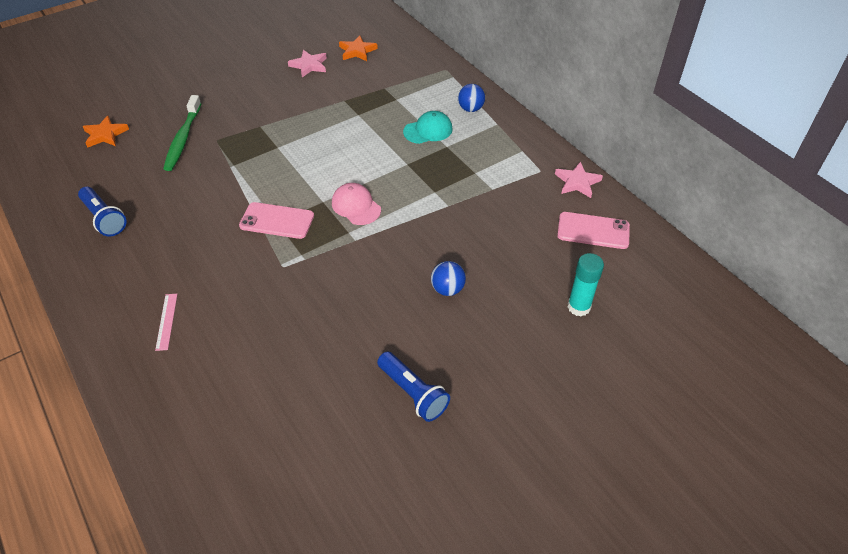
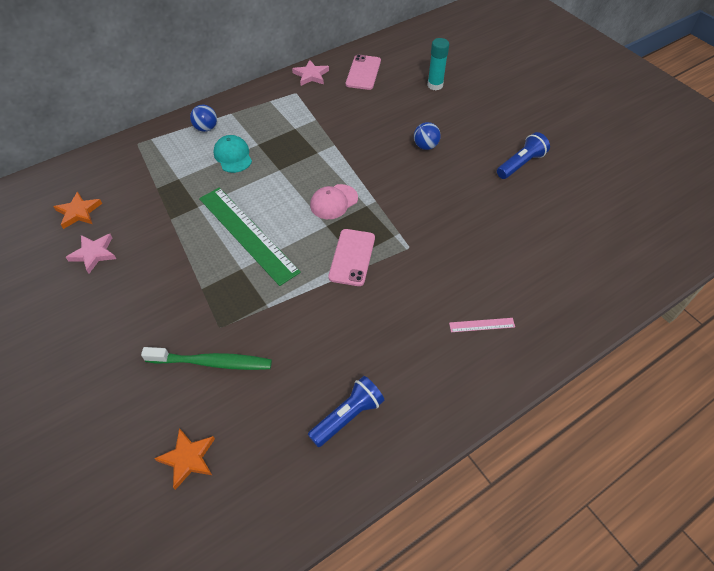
camera: 90 degrees left, 5 degrees up
(318, 148) = (247, 234): none -> green ruler

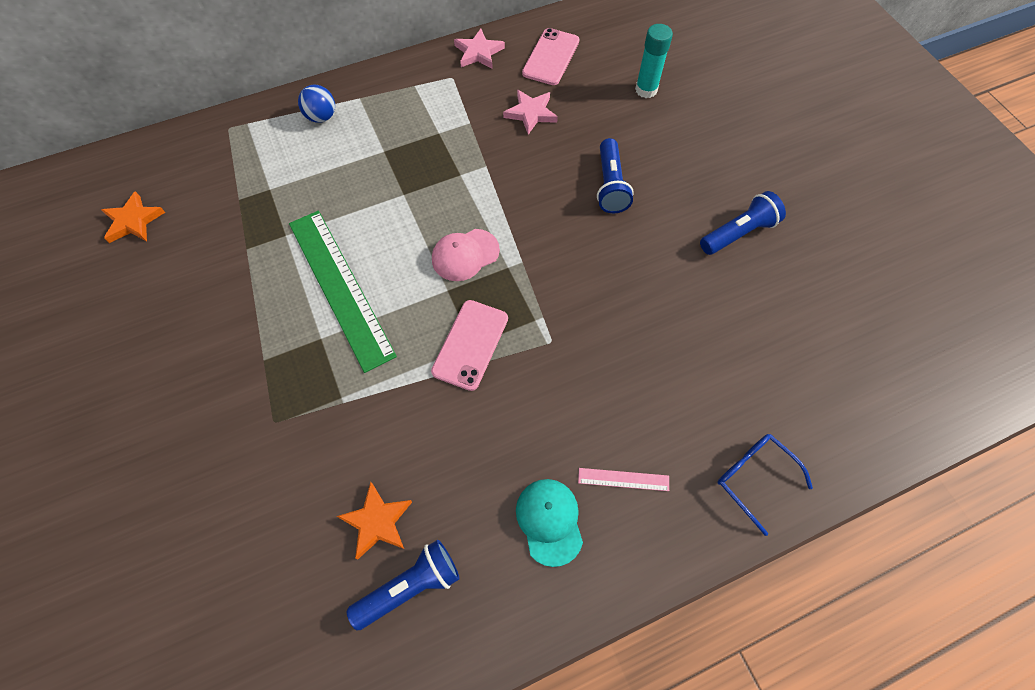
camera: 10 degrees right, 10 degrees up
(93, 254) = (139, 286): pink star -> pink star (531, 113)
(188, 458) = (192, 609): orange star -> orange star (377, 522)
(212, 362) = (253, 473): green toothbrush -> none
(233, 156) = (347, 164): turquoise cap -> turquoise cap (549, 521)
(425, 146) = (610, 185): blue ball -> blue flashlight
(570, 310) = (754, 477): none -> blue glasses

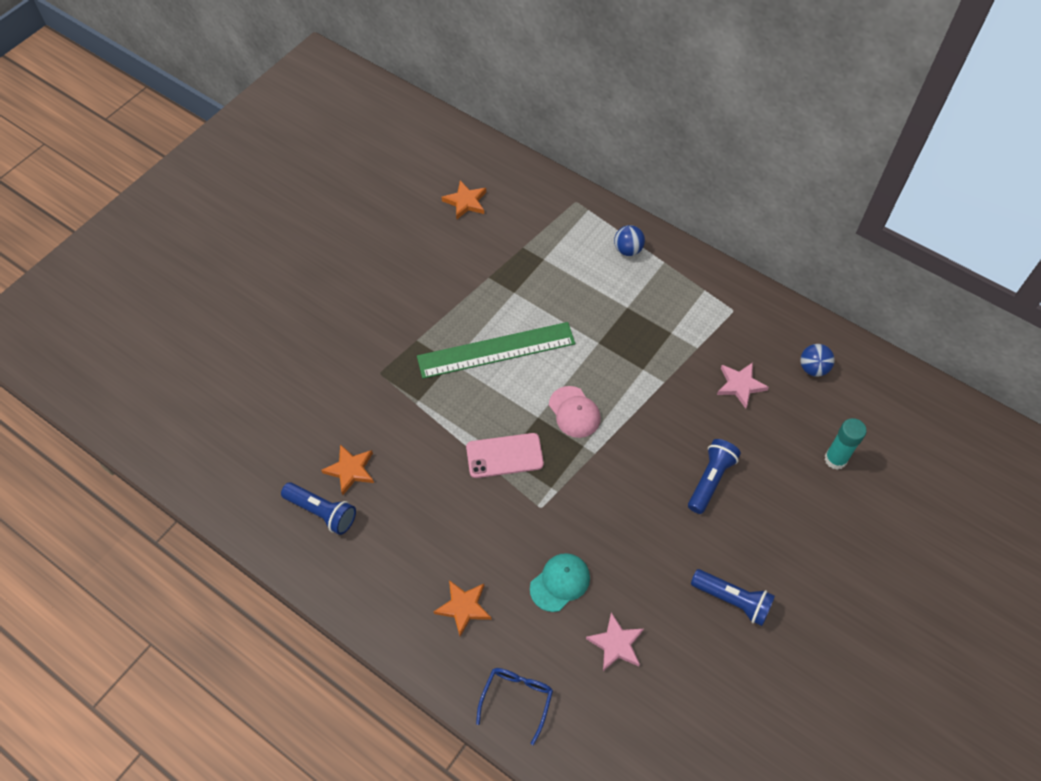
camera: 60 degrees right, 5 degrees down
(340, 287) = (496, 350): green ruler -> green ruler turned 45 degrees clockwise
(465, 255) = (574, 412): pink cap -> pink cap turned 150 degrees counterclockwise
(478, 52) = (774, 314): pink star -> pink star (616, 644)
(549, 521) = (407, 573): turquoise cap -> turquoise cap (560, 582)
(551, 57) = (813, 368): pink phone -> blue ball
(610, 185) = (710, 480): blue flashlight -> blue flashlight turned 150 degrees clockwise
(623, 479) = (463, 607): pink ruler -> orange star

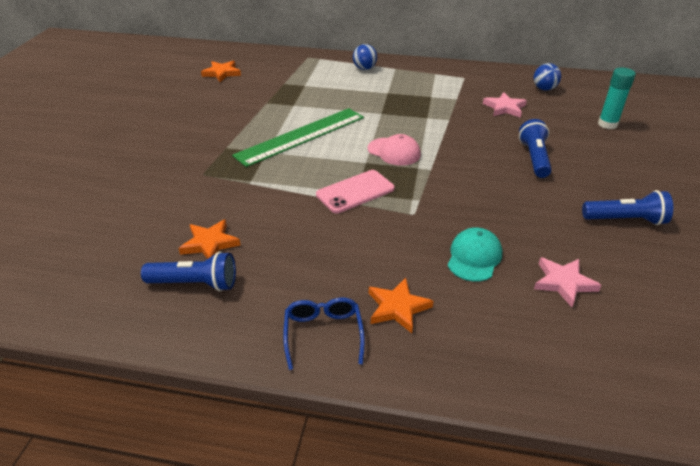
camera: 25 degrees left, 20 degrees down
(517, 699) = (512, 364): blue glasses -> blue glasses (323, 334)

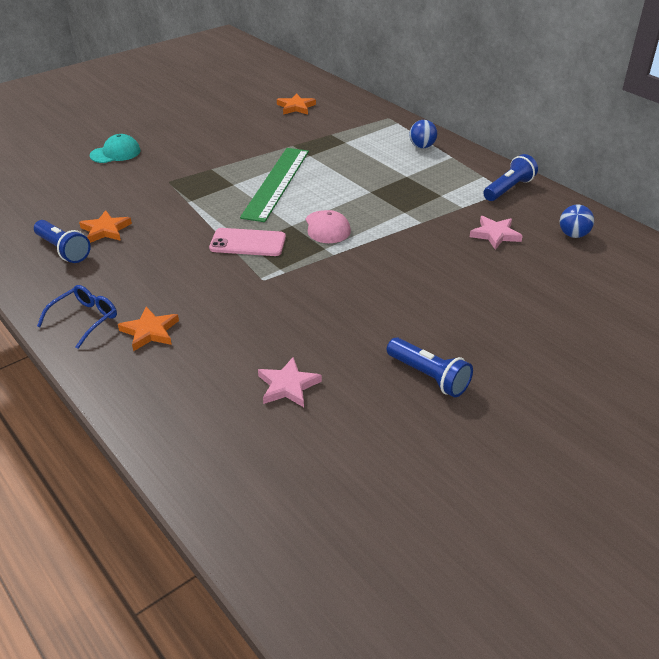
camera: 40 degrees right, 0 degrees up
(301, 136) = (276, 183): green ruler -> green ruler turned 75 degrees counterclockwise
(474, 257) = (254, 331): turquoise cap -> turquoise cap (115, 153)
(534, 158) = (440, 289): blue flashlight -> blue flashlight (508, 189)
(607, 124) = (578, 296): turquoise glue stick -> none

